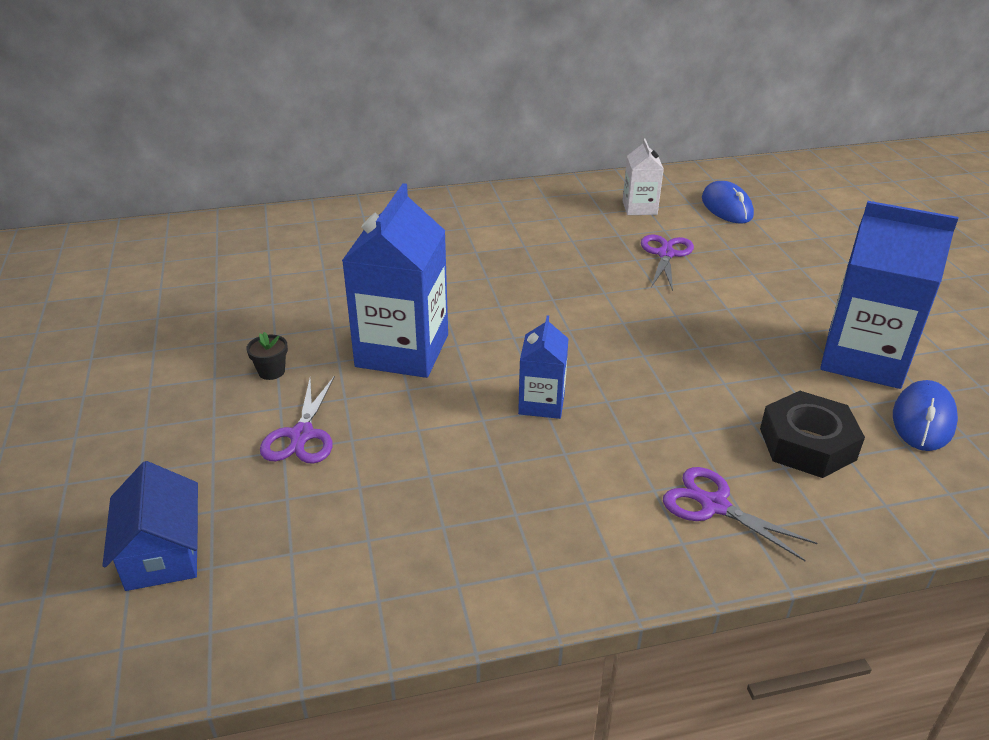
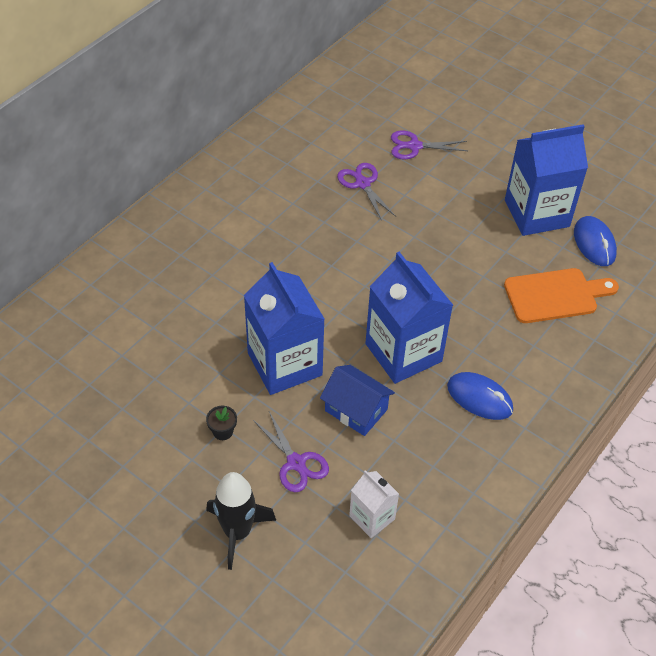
camera: 40 degrees left, 15 degrees up
(162, 553) = (310, 583): blue house -> blue house (356, 410)
(165, 459) = (237, 532): none -> black rocket
(541, 403) = (403, 352): blue carton -> blue carton, size x1.92
(639, 208) = (306, 145): white carton -> white carton (372, 517)
(714, 505) = (544, 364): purple scissors -> purple scissors (414, 146)
(726, 207) = (361, 115): blue mouse -> blue mouse (479, 398)
(807, 444) = (555, 295): black nut -> orange cutting board

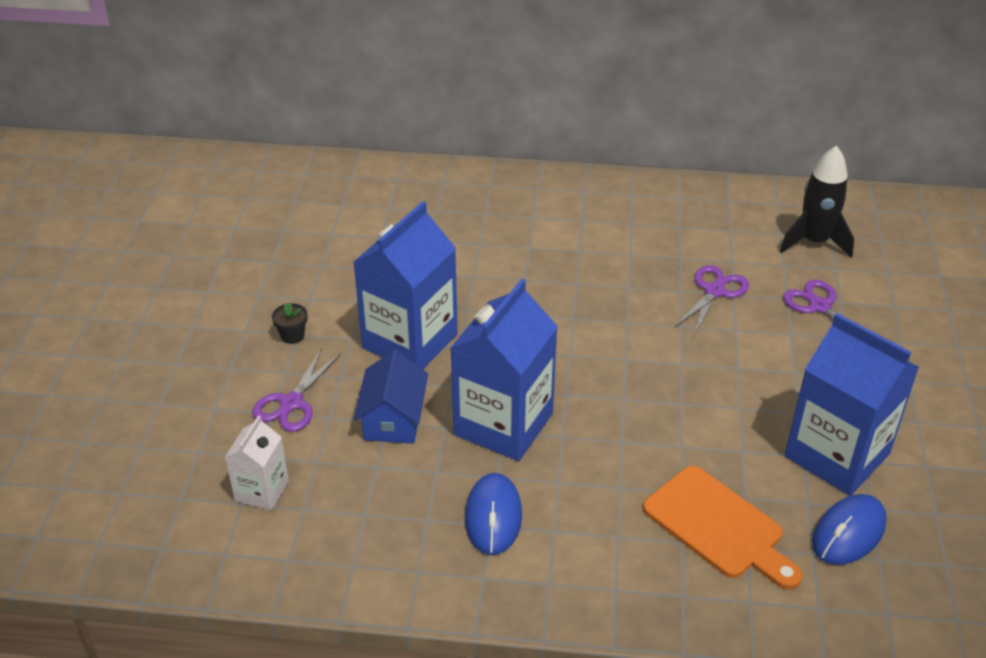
camera: 60 degrees right, 10 degrees down
(237, 532) = (181, 398): black rocket -> black rocket (814, 242)

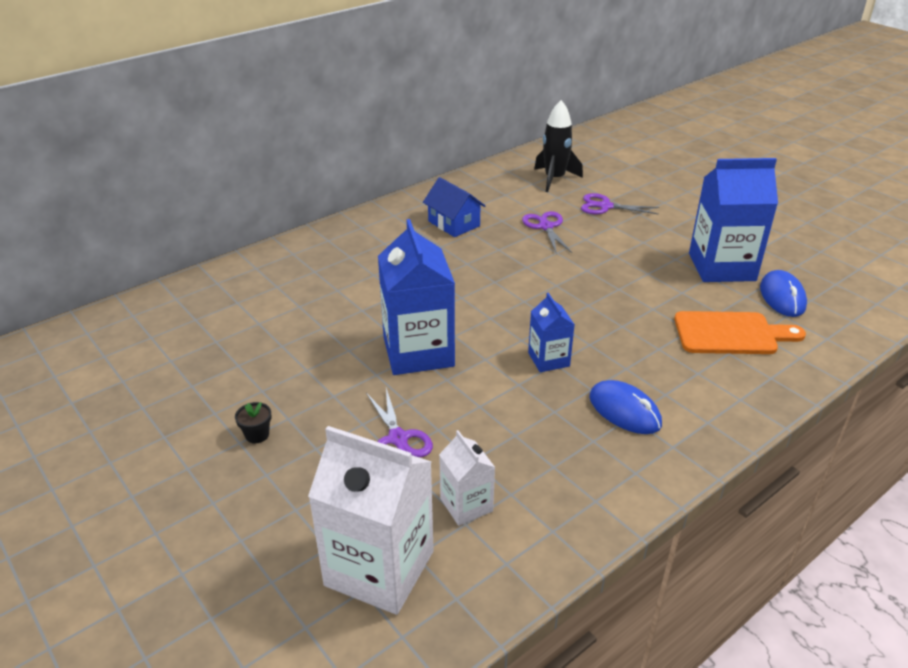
camera: 45 degrees left, 5 degrees down
(148, 487) = (379, 568): none -> white carton
(292, 336) = (331, 399): black flower pot -> black flower pot (257, 435)
(393, 419) = (481, 401): blue house -> blue house (454, 223)
(503, 424) = (548, 359): blue carton -> blue carton, size x0.52

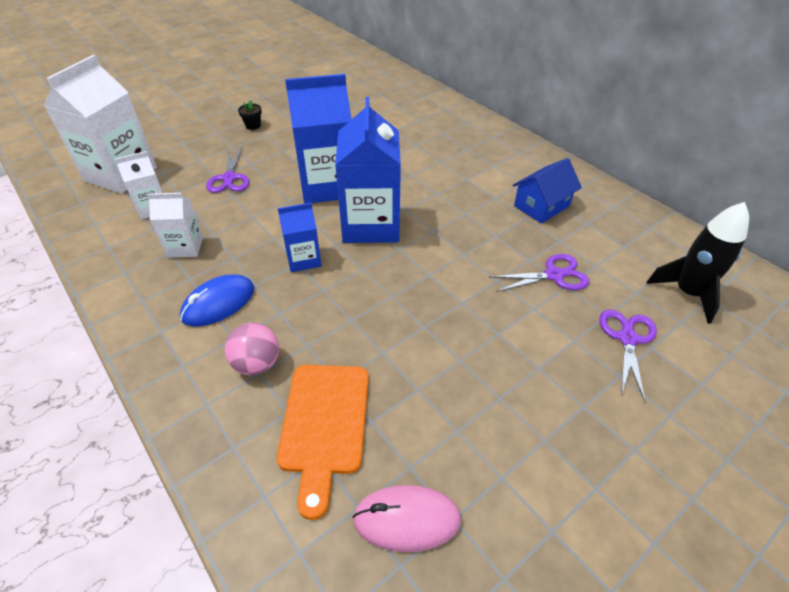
camera: 90 degrees right, 10 degrees up
(398, 439) = (229, 178): purple scissors -> purple scissors turned 75 degrees counterclockwise
(542, 454) = (185, 247): none -> white carton
(688, 375) = (257, 364): none -> pink ball
(721, 267) = (484, 453): blue carton -> blue carton (371, 224)
(782, 297) = (406, 519): blue mouse -> pink mouse

